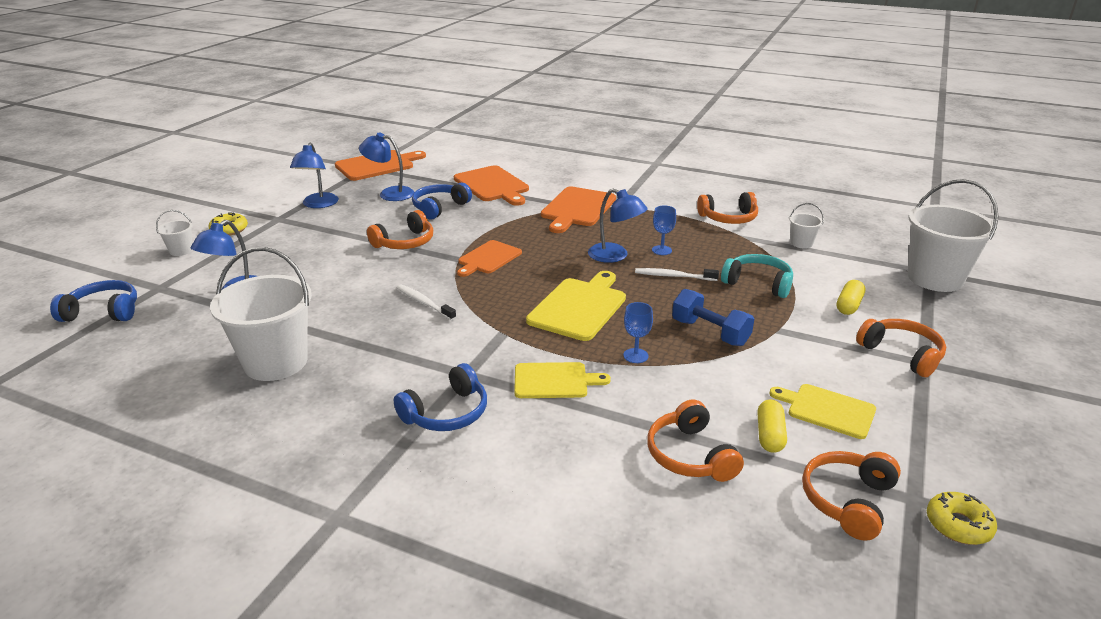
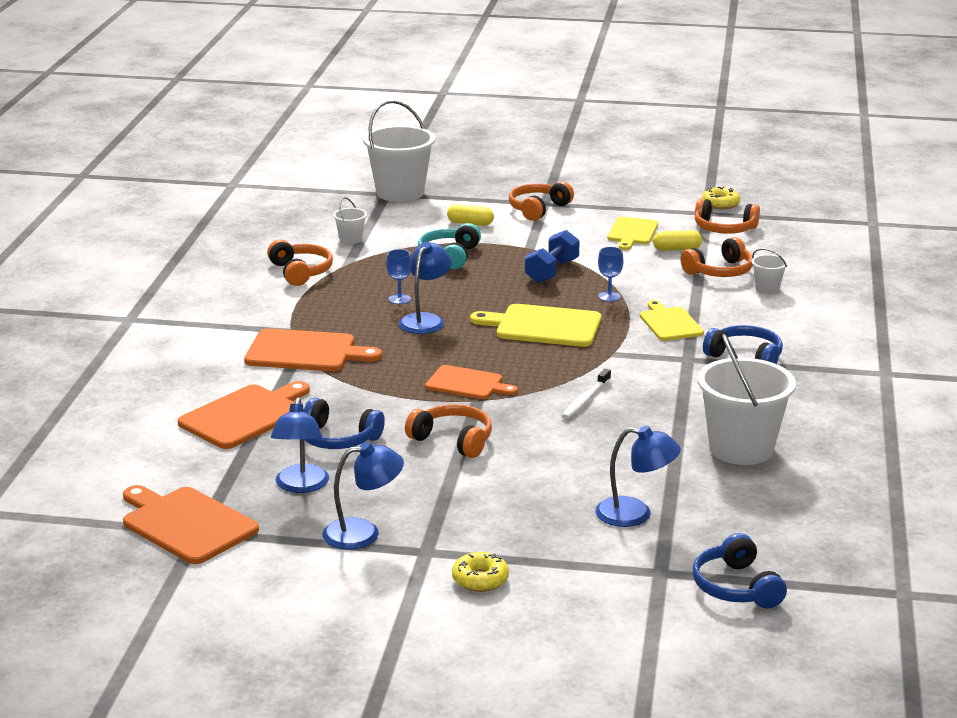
camera: 105 degrees left, 5 degrees down
(181, 251) = (561, 595): white bucket -> white bucket (767, 288)
(673, 276) = (455, 290): white toothbrush -> none

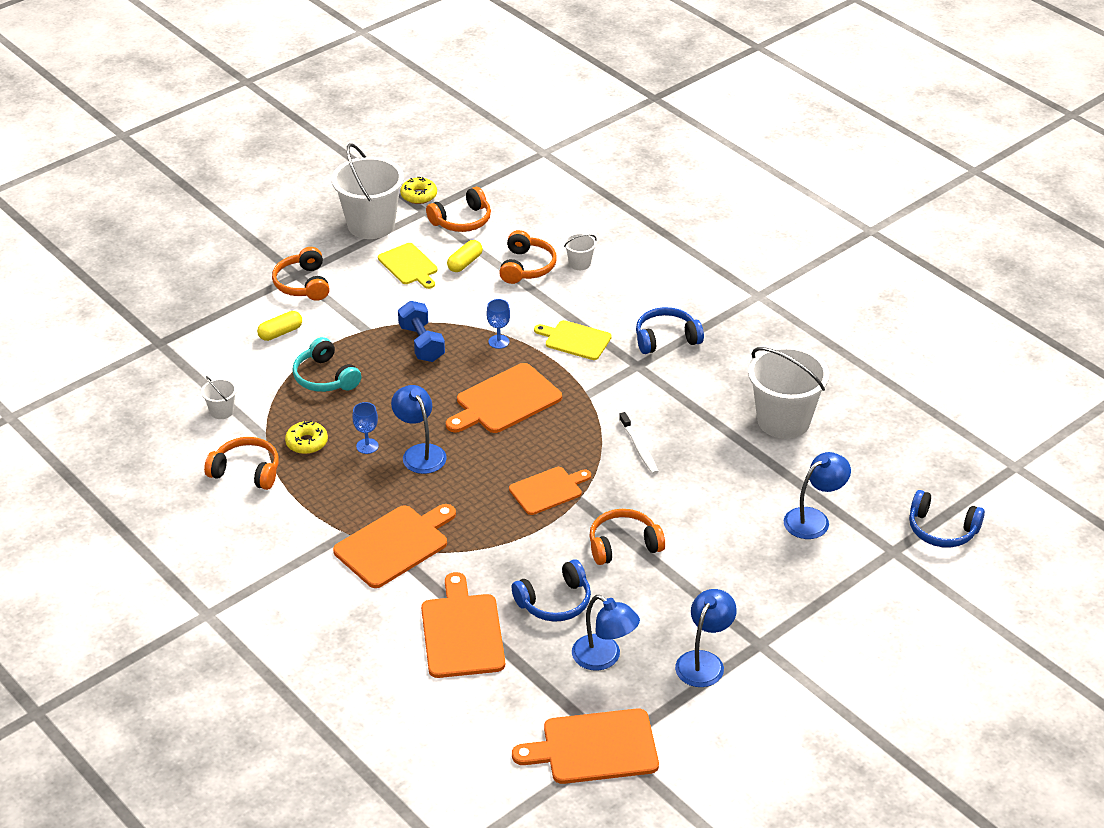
camera: 50 degrees left, 15 degrees up
(400, 193) = (168, 335): white bucket -> white bucket (371, 225)
(480, 579) = (820, 638): yellow donut -> yellow donut (307, 443)
(543, 326) = (505, 401): yellow cutting board -> orange cutting board

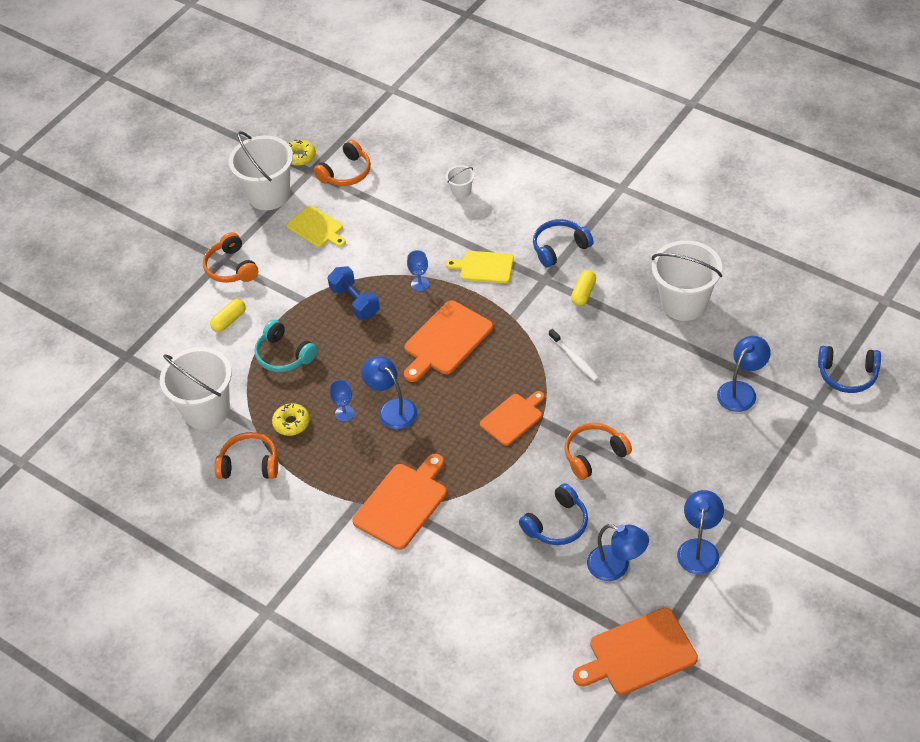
camera: 10 degrees left, 10 degrees up
(222, 411) = (206, 410): white bucket -> white bucket, size x2.25
(462, 632) = (490, 573): orange cutting board -> none
(465, 263) = (363, 214): yellow capsule -> yellow capsule (583, 293)
(526, 267) = (417, 205): orange headphones -> none

